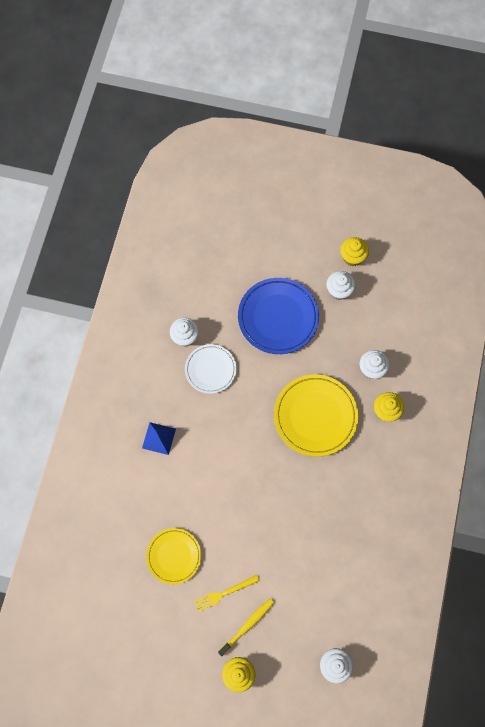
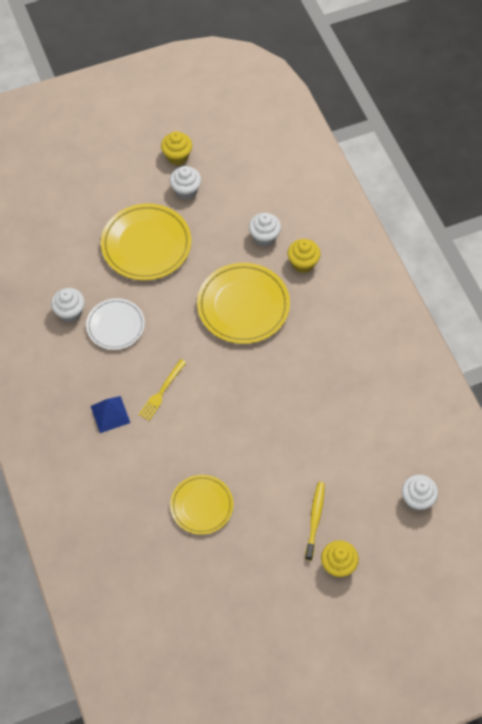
camera: 35 degrees left, 10 degrees down
(224, 593) = (273, 506): yellow fork -> yellow fork (162, 391)
(278, 317) = (146, 245): blue plate -> yellow plate

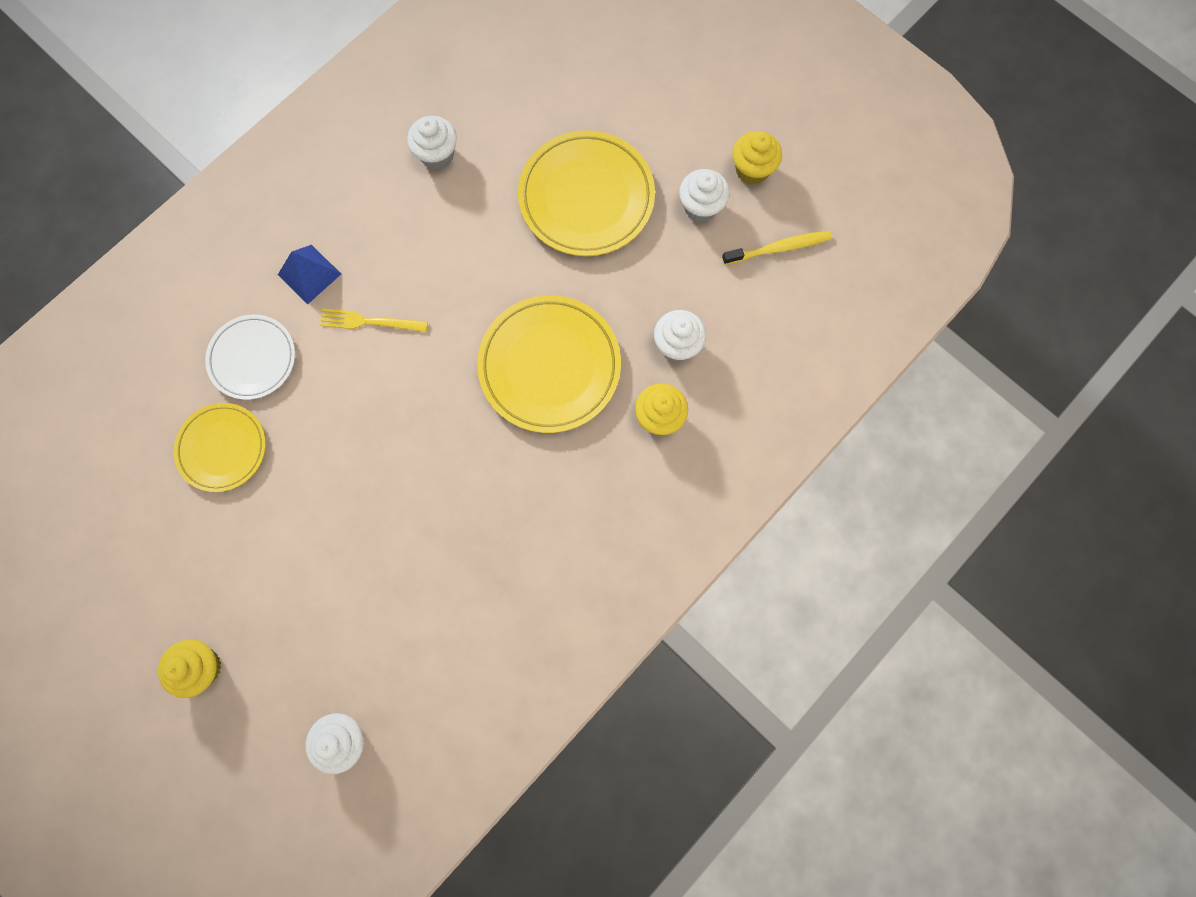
camera: 65 degrees right, 15 degrees up
(115, 326) = (443, 219): white plate -> white plate (253, 358)
(315, 519) = (259, 606): yellow toothbrush -> yellow toothbrush (779, 248)

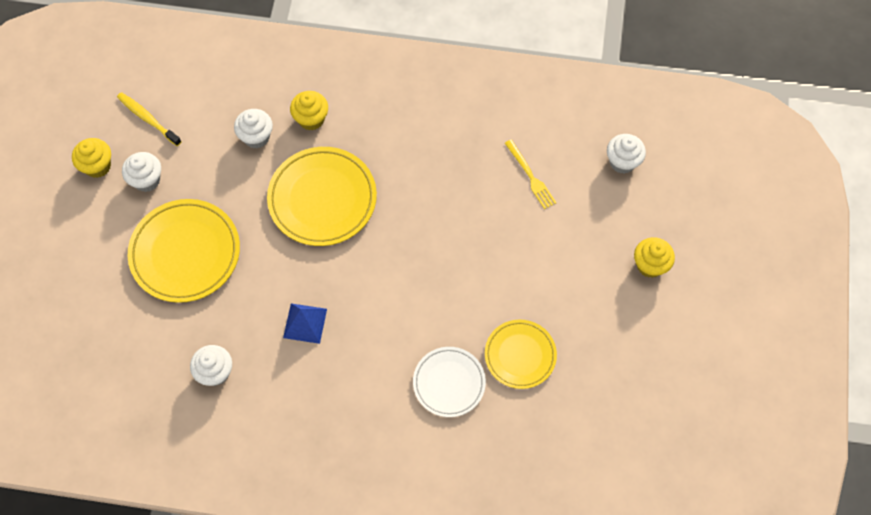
camera: 125 degrees left, 10 degrees down
(309, 274) = (364, 392): blue pyramid -> blue pyramid (305, 323)
(369, 321) = (370, 327): yellow fork -> yellow fork (530, 176)

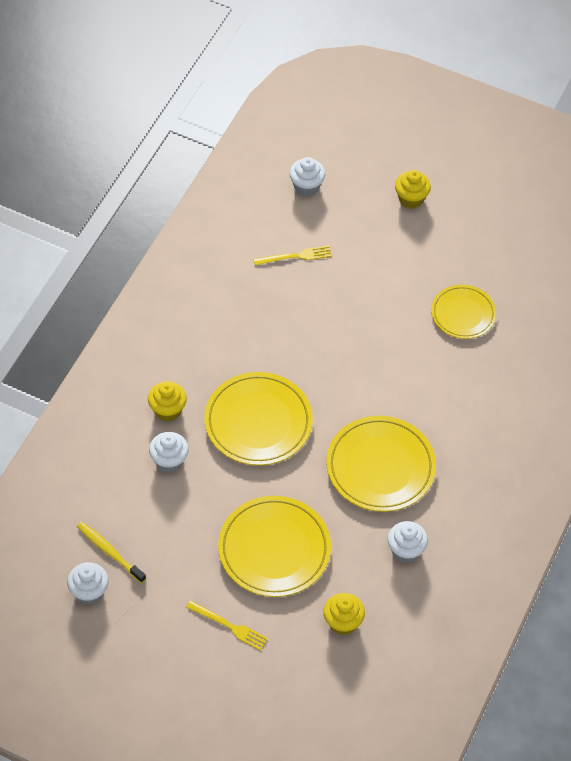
camera: 75 degrees left, 10 degrees down
(95, 238) = (229, 626): none -> yellow fork
(97, 166) = (147, 608): yellow cupcake -> yellow cupcake (342, 622)
(147, 180) = (181, 567): white cupcake -> white cupcake (89, 592)
(148, 119) = (109, 552): yellow toothbrush -> yellow toothbrush turned 75 degrees clockwise
(305, 323) = (380, 467): blue pyramid -> yellow plate
(449, 383) = (472, 372): white plate -> none

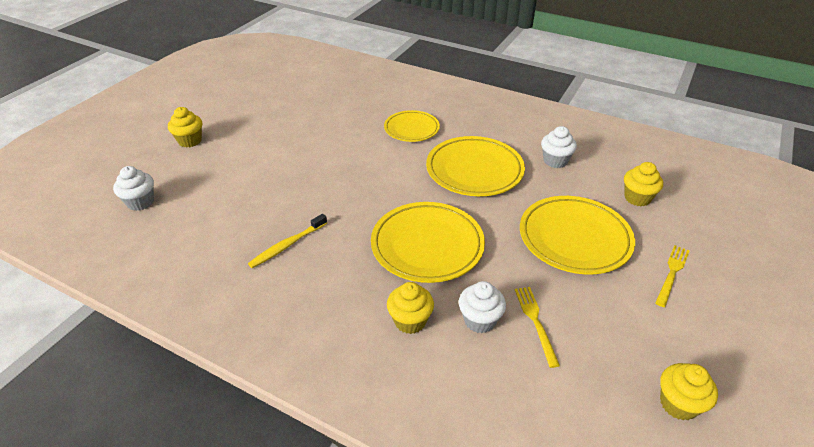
camera: 85 degrees left, 15 degrees down
(89, 592) = (678, 404): white cupcake -> yellow cupcake
(109, 552) = (615, 381): yellow toothbrush -> yellow toothbrush (287, 245)
(295, 256) = (226, 213): yellow fork -> yellow fork (535, 322)
(463, 314) = (322, 121): yellow plate -> yellow plate (411, 129)

